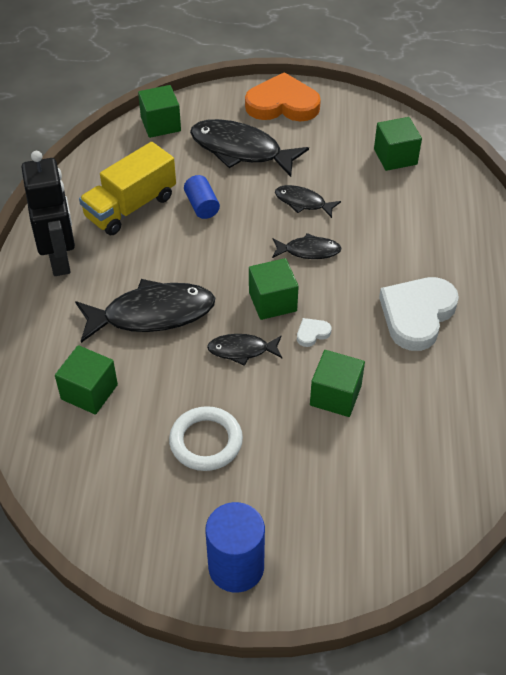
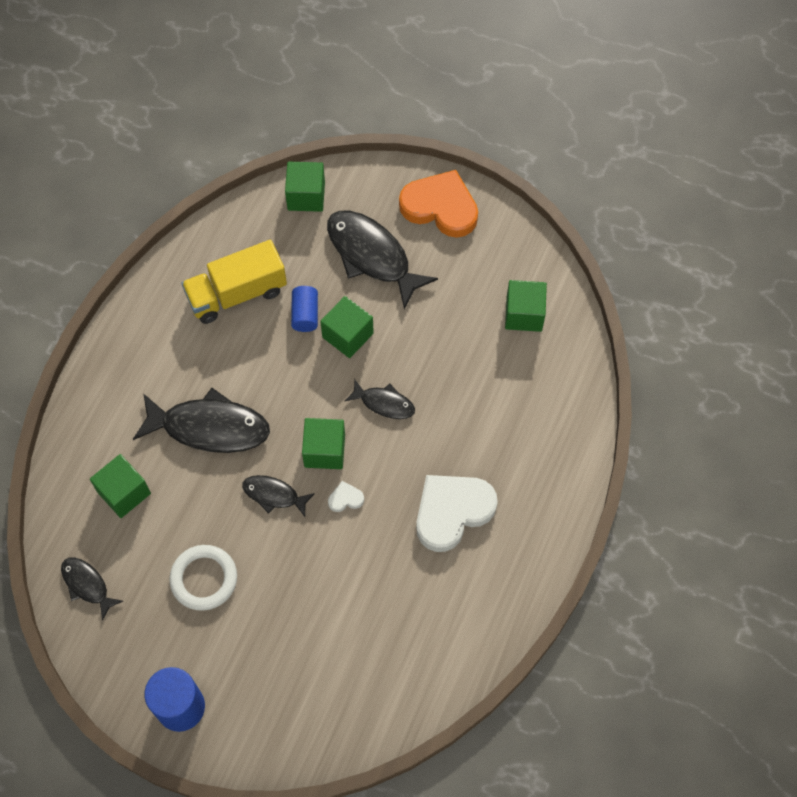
camera: 20 degrees right, 15 degrees up
(60, 259) = (149, 336): black robot -> none
(303, 202) = (404, 342): black fish -> black fish (87, 585)
(335, 395) = (336, 572): green cube -> green cube (347, 335)

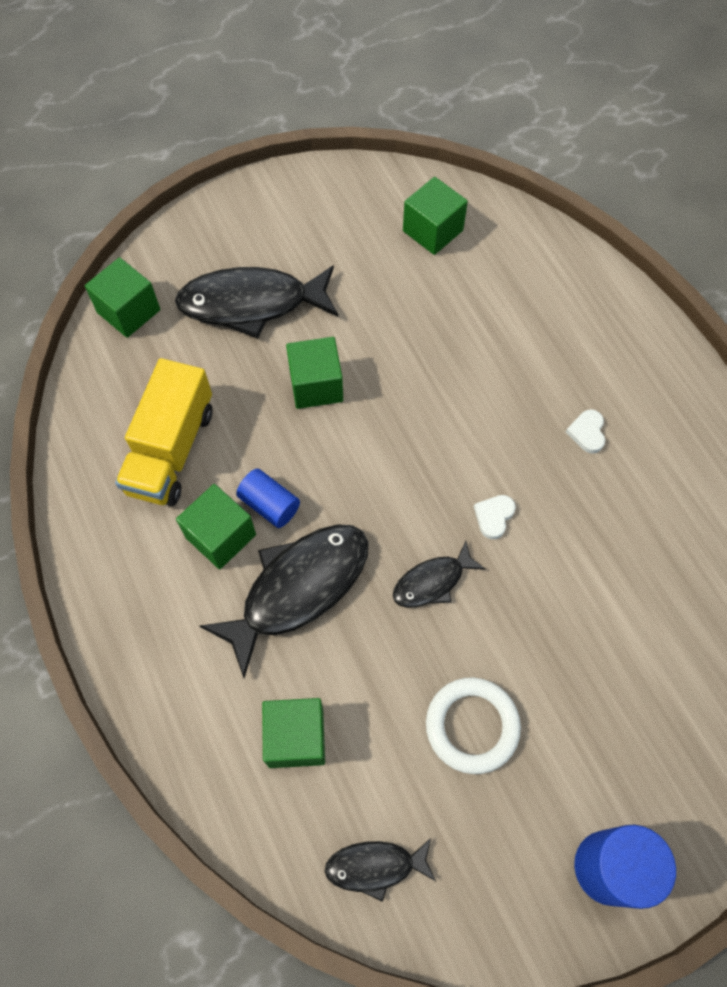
camera: 50 degrees left, 0 degrees up
(305, 314) = (257, 405): blue cylinder -> blue cylinder (269, 505)
(324, 450) = (424, 497): green cube -> green cube (220, 536)
(384, 403) = (419, 407): black fish -> none
(440, 207) = (258, 215): orange heart -> none
(452, 512) = (587, 432): white heart -> white heart, size x0.41

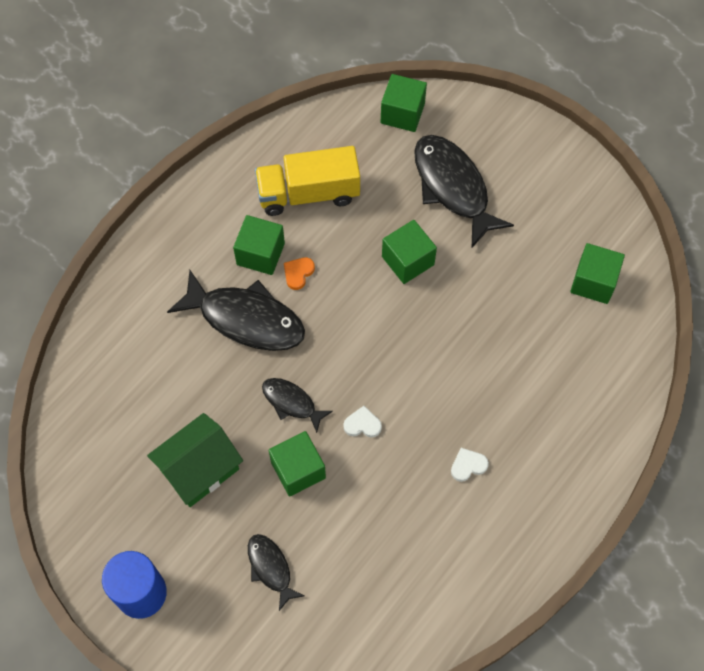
camera: 65 degrees right, 0 degrees up
(269, 505) = (298, 273): blue cylinder -> orange heart
(296, 737) = (144, 363): green cube -> green cube (298, 470)
(375, 866) = (83, 445): black fish -> black fish (270, 568)
(472, 726) = (199, 469): white ring -> green house

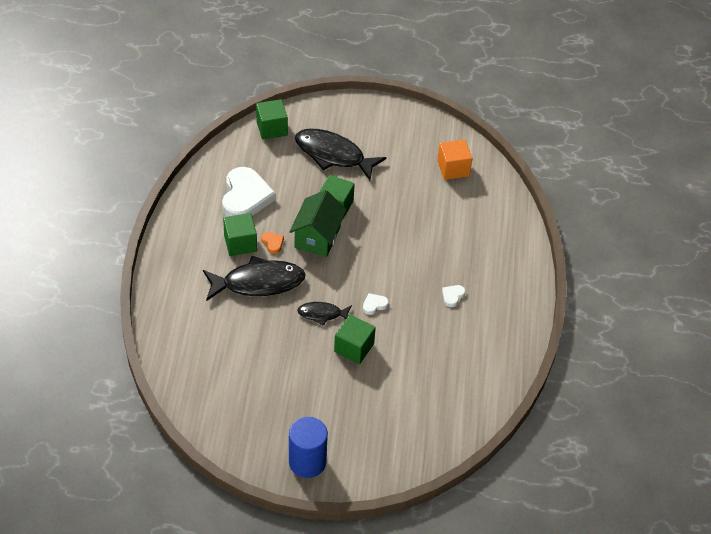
camera: 35 degrees left, 15 degrees down
(199, 469) = (292, 377): green house -> green house (317, 237)
(270, 568) = (377, 407): black fish -> none
(298, 273) = (272, 243): orange heart -> orange heart turned 150 degrees clockwise
(308, 193) = (245, 197): yellow truck -> white heart
(593, 282) = (453, 168): green cube -> orange cube

